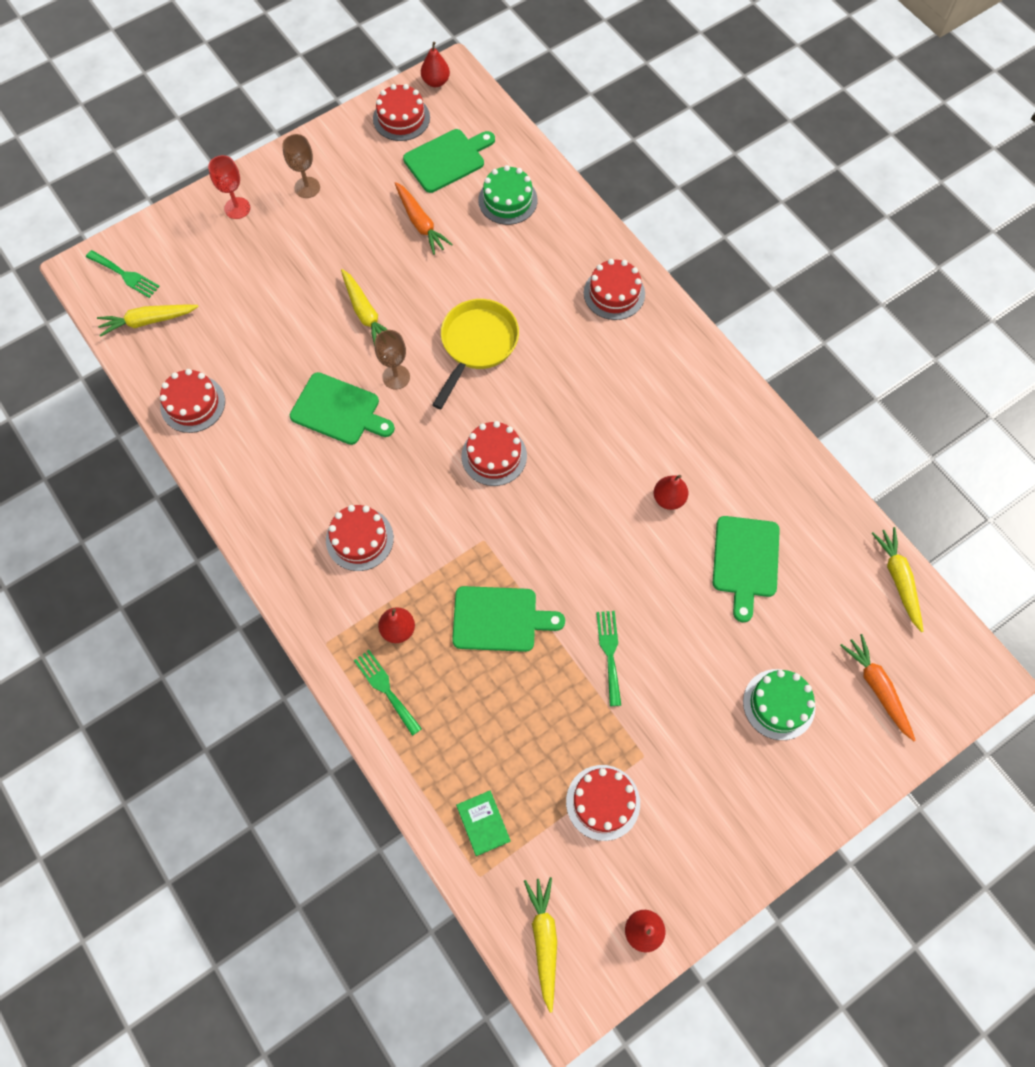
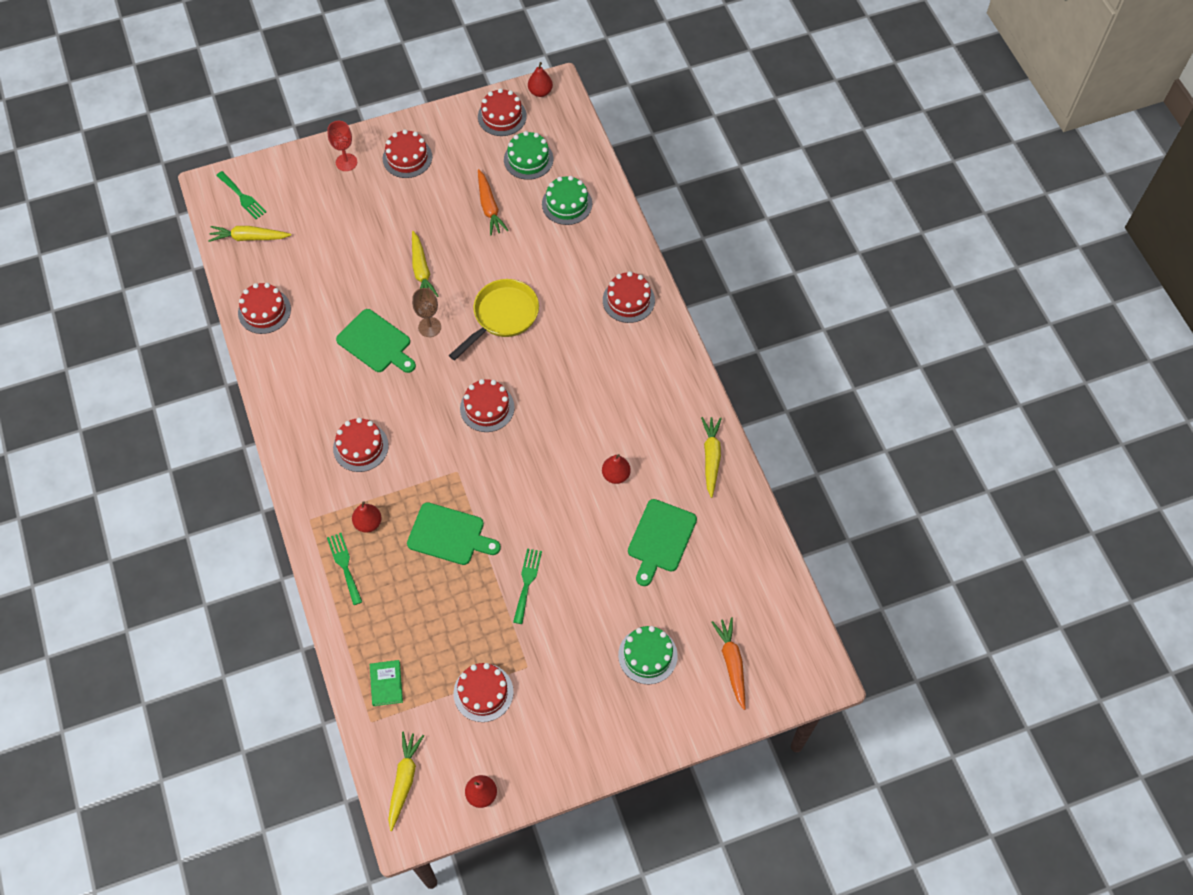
camera: 15 degrees right, 5 degrees down
(307, 187) = (407, 157): brown goblet -> red cake
(447, 159) = (528, 159): green cutting board -> green cake
(898, 579) = (780, 584): yellow carrot -> yellow carrot (711, 457)

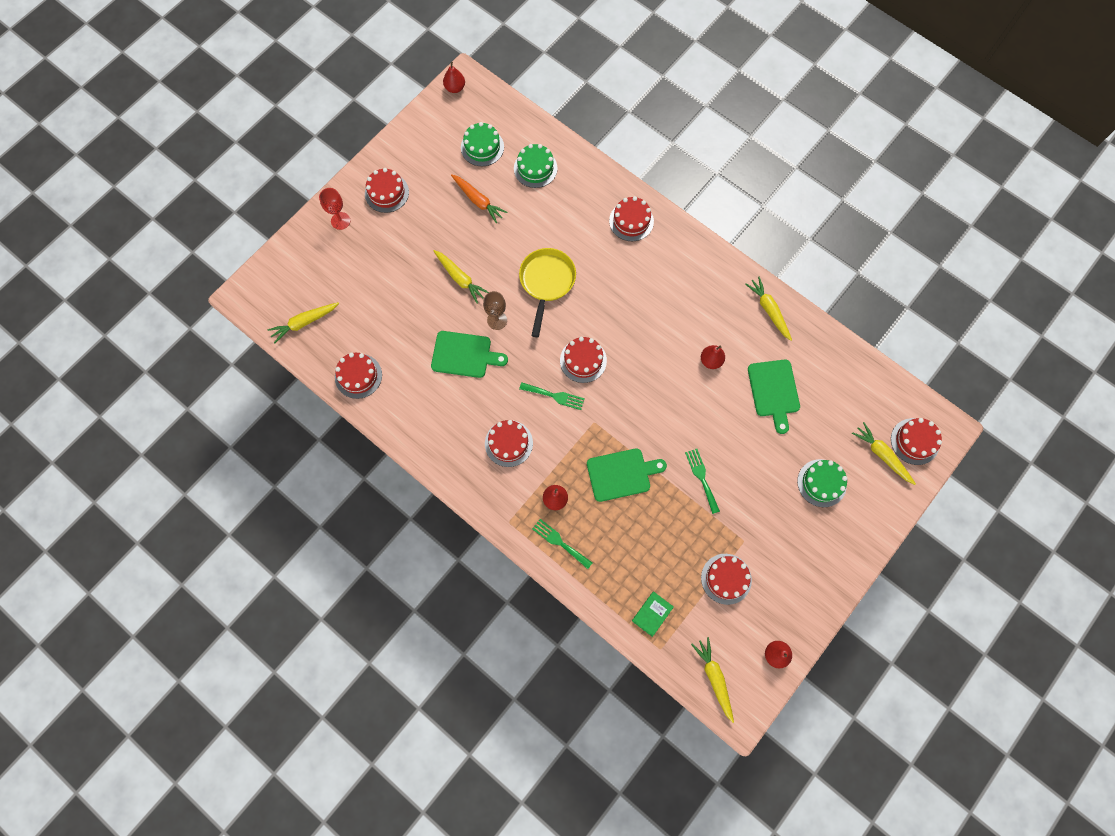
camera: 30 degrees left, 10 degrees up
(242, 197) = (275, 292): green fork -> green fork (555, 396)
(386, 684) = (652, 614): green book -> green book turned 75 degrees clockwise
(502, 116) = (438, 122): red cake -> red cake (914, 441)
(732, 663) = (882, 455): orange carrot -> yellow carrot

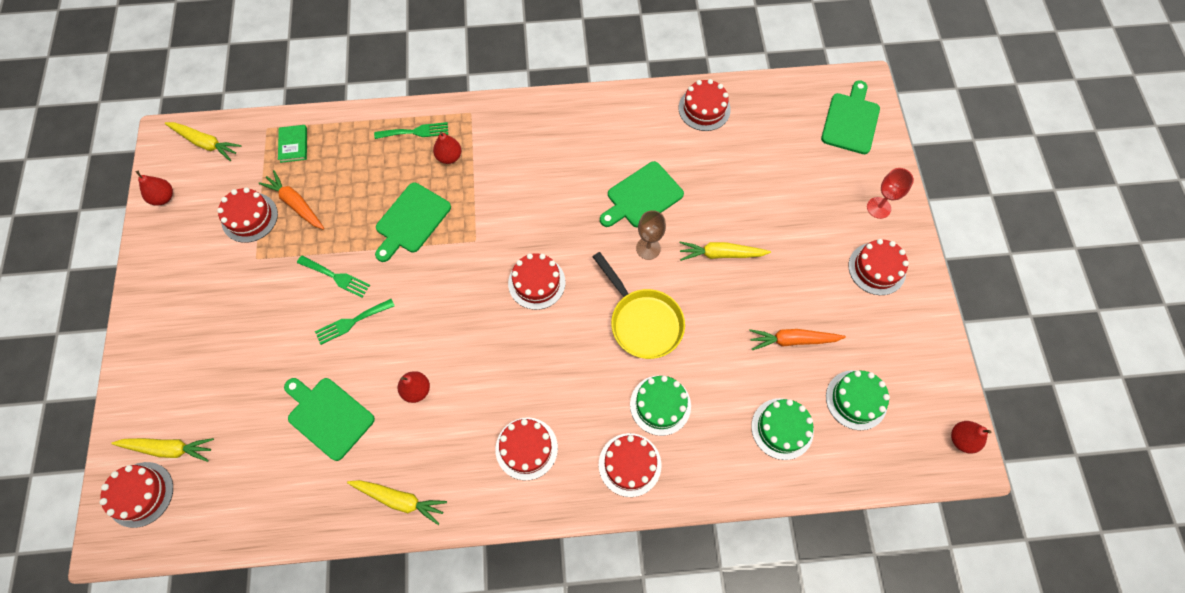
camera: 135 degrees right, 5 degrees down
(283, 282) = (851, 121): none -> green cutting board
(304, 323) = (794, 108): yellow carrot -> none
(508, 443) = (530, 164): red cake -> red cake (526, 448)
(555, 396) = (530, 231): green fork -> green fork (351, 322)
(687, 560) = (296, 204): none -> orange carrot
(821, 483) = (215, 368): green cake -> green cake (660, 405)

